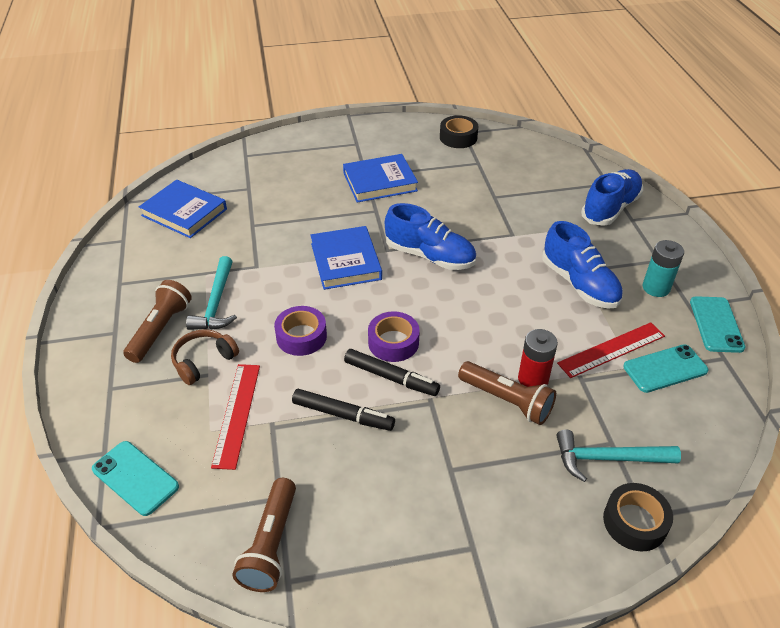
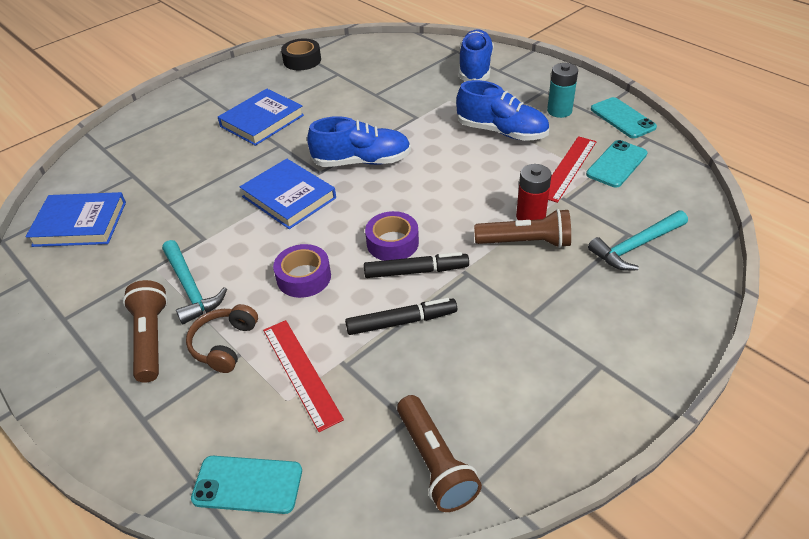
camera: 30 degrees left, 0 degrees up
(634, 522) = (693, 280): black tape -> none

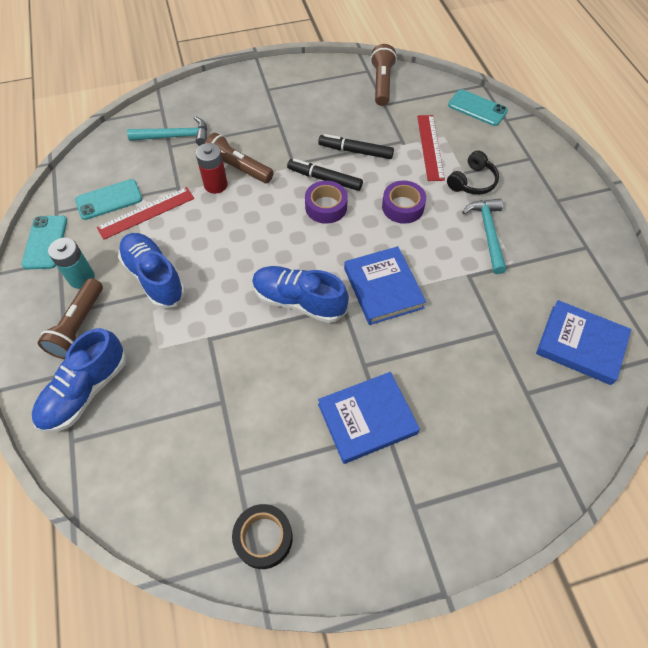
camera: 155 degrees left, 15 degrees up
(151, 339) = (521, 205): brown flashlight -> brown flashlight (78, 326)
(224, 344) = (472, 182): brown headphones -> black headphones

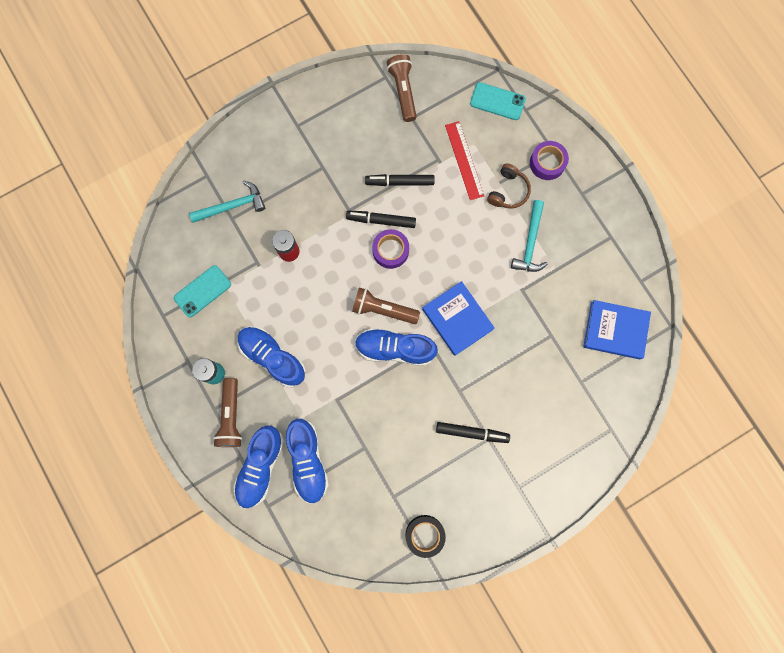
camera: 15 degrees left, 20 degrees up
(45, 242) = (168, 348): turquoise phone -> none
(146, 213) = (240, 296): red ruler -> none
(146, 399) = (308, 461): none -> blue shoe
(238, 168) = (302, 228): brown flashlight -> brown flashlight (383, 309)
(367, 419) = (472, 432): blue book -> black marker
(402, 207) = (455, 234): purple tape -> purple tape (547, 163)
(472, 182) = (508, 191): black headphones -> brown headphones
(488, 233) = (530, 243): turquoise hammer -> turquoise hammer turned 150 degrees counterclockwise

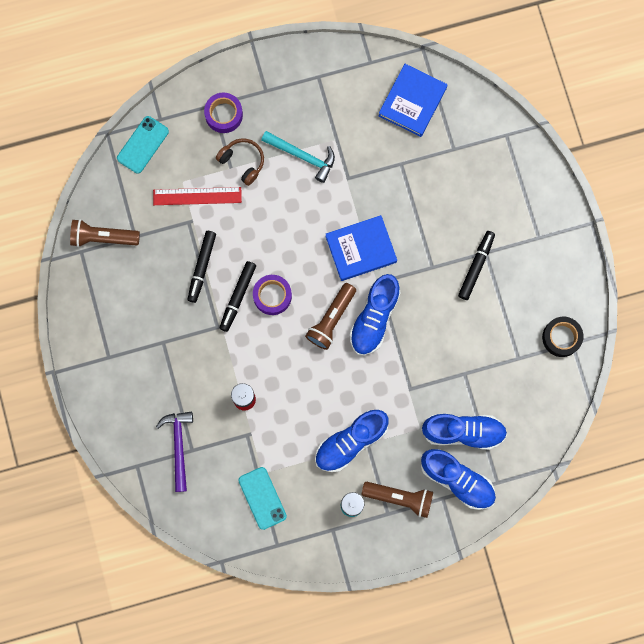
camera: 75 degrees left, 0 degrees up
(232, 206) = (179, 446): turquoise hammer -> purple hammer

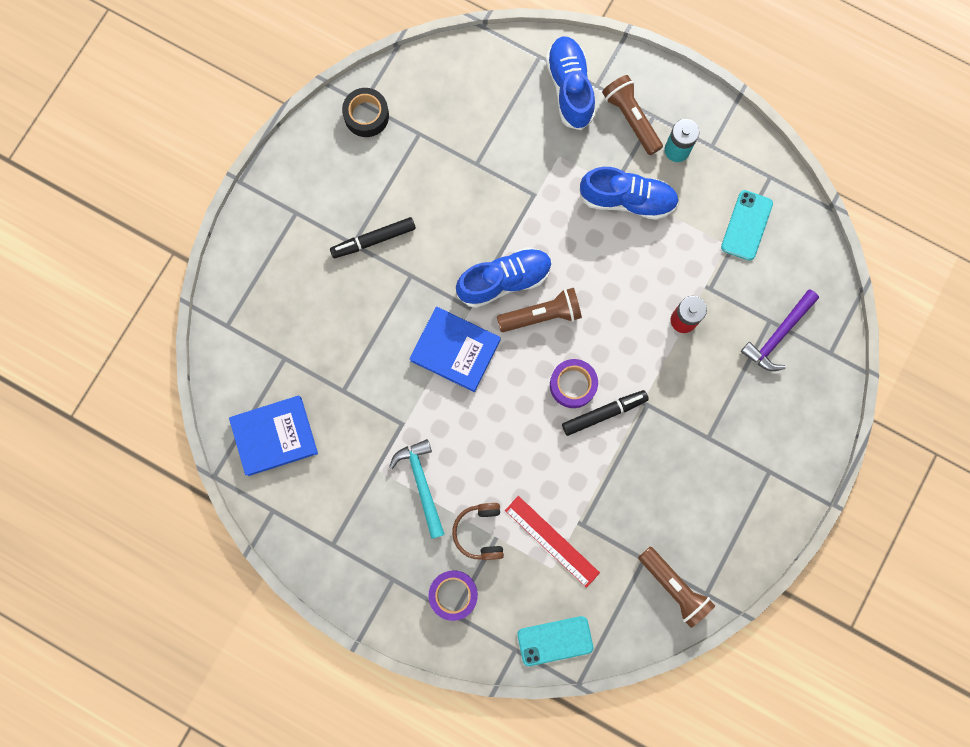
camera: 135 degrees left, 0 degrees up
(202, 267) = (610, 471): black marker -> none
(463, 432) = (525, 119): blue shoe -> none

